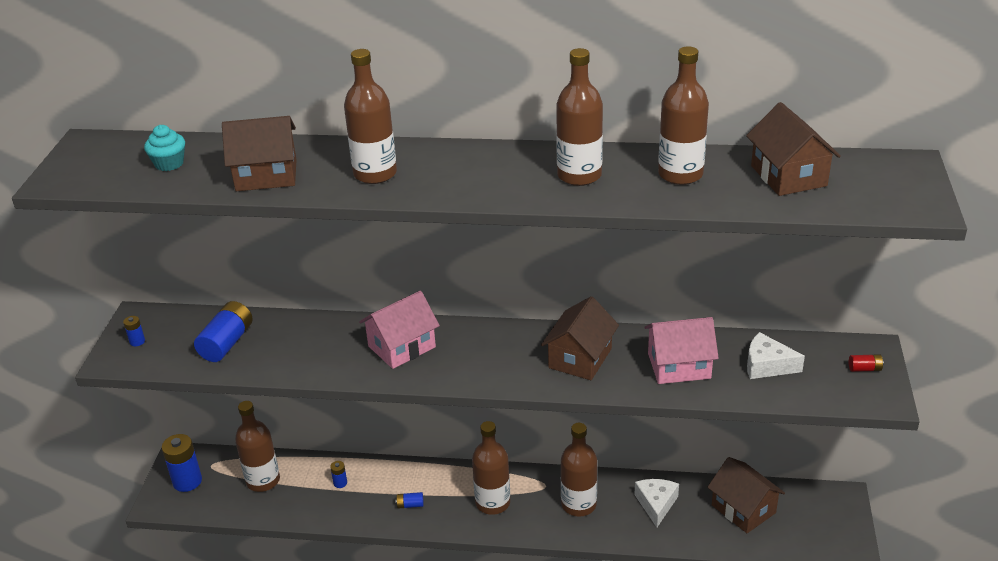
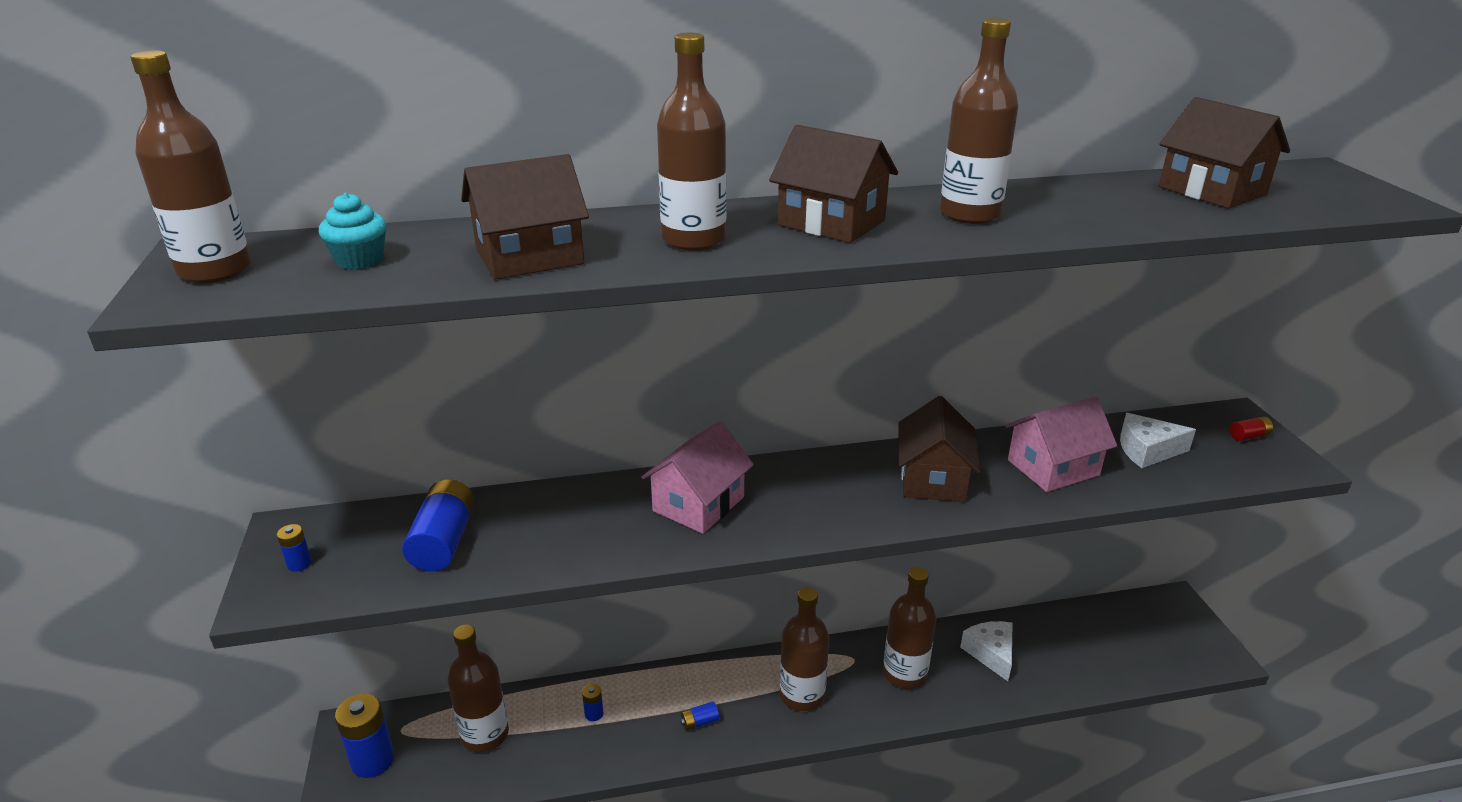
camera: 20 degrees left, 5 degrees down
(680, 174) = (1089, 201): brown bottle -> brown bottle (215, 270)
(743, 509) = (1086, 637): brown house -> brown house (831, 222)

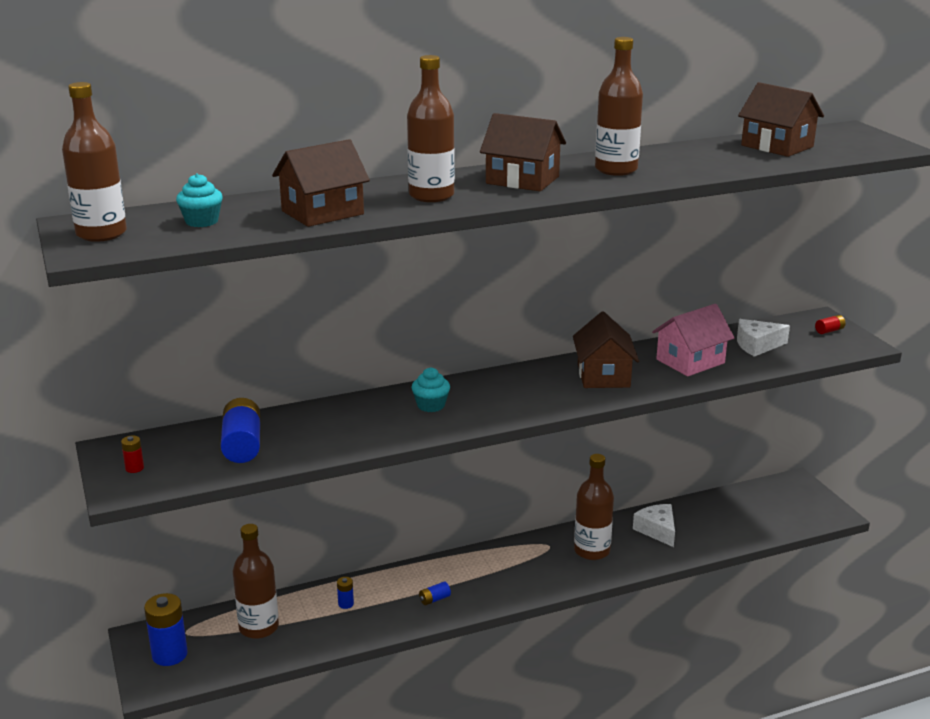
camera: 10 degrees left, 5 degrees down
(299, 564) = (134, 468): blue battery -> red battery
(698, 504) = (431, 405): pink house -> turquoise cupcake
(802, 695) = (513, 573): brown bottle -> none

